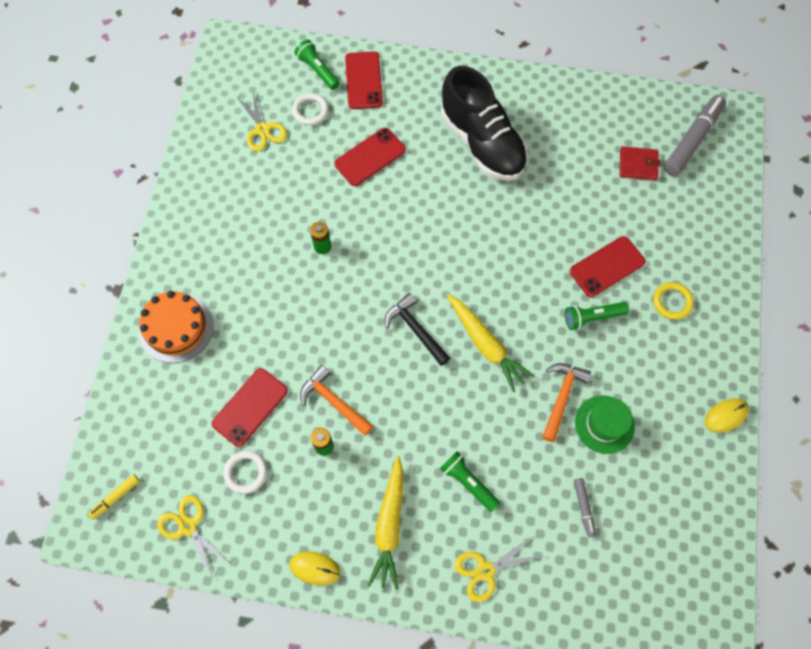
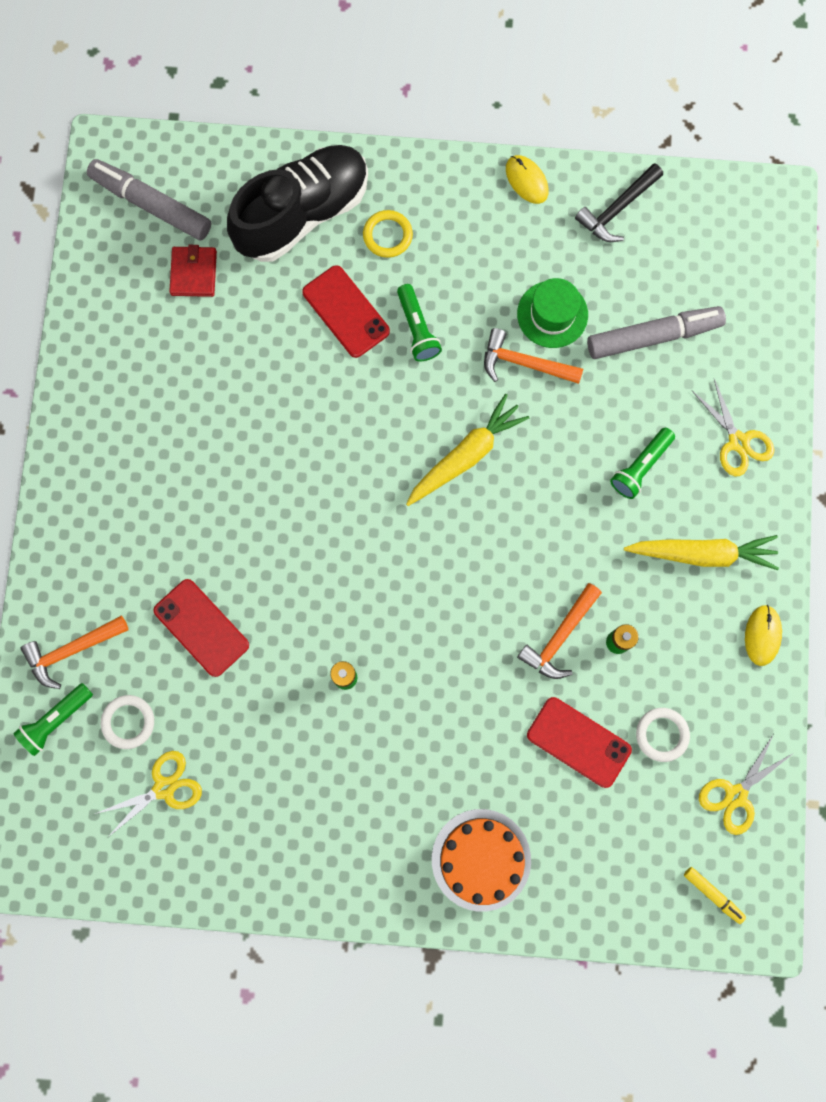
camera: 95 degrees left, 10 degrees up
(363, 80) = (72, 650): red phone -> orange hammer
(415, 329) = (454, 543): black hammer -> black hammer (617, 209)
(482, 142) = (169, 476): black shoe -> black shoe (303, 214)
(583, 508) = (653, 336): grey marker -> grey marker, size x2.08

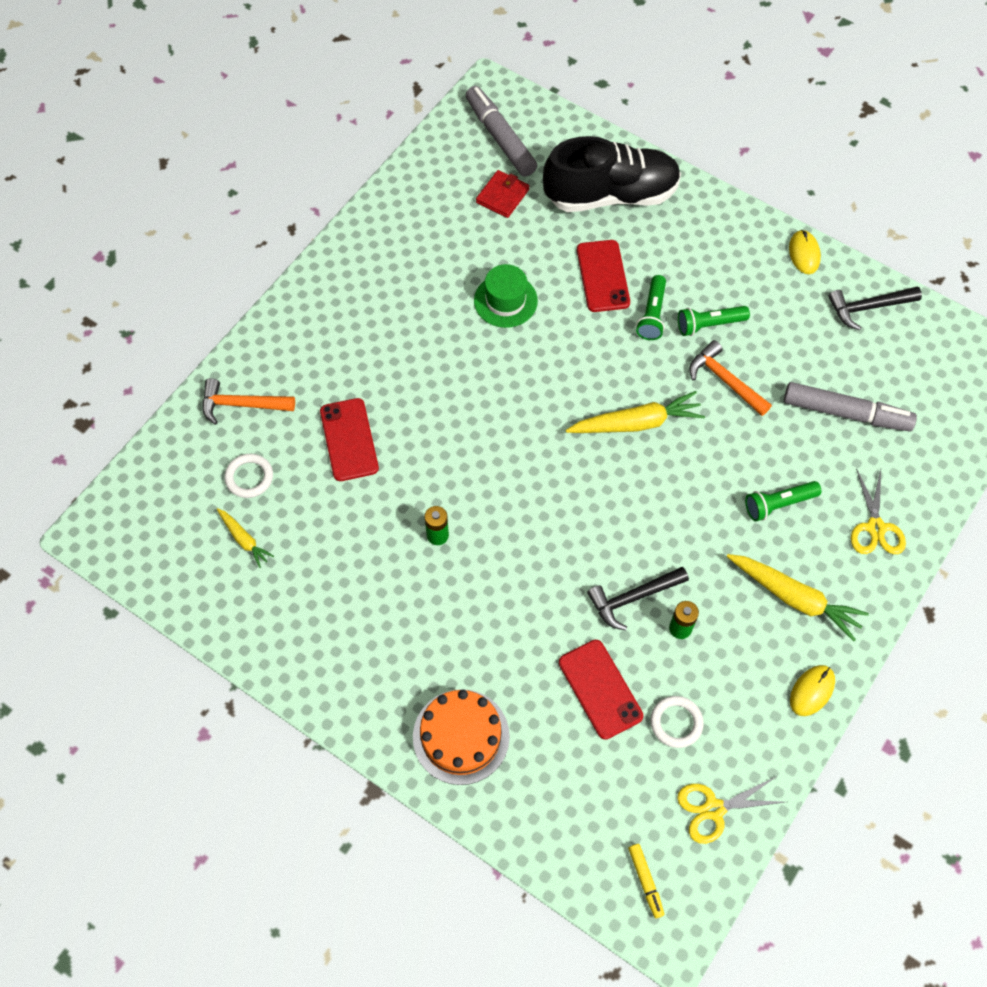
camera: 30 degrees right, 15 degrees down
(56, 720) = (197, 447): green flashlight -> green flashlight (709, 325)
(164, 788) = (244, 539): yellow scissors -> yellow carrot
(387, 235) = (668, 240): yellow ring -> none
(552, 314) = (769, 356): green hat -> green hat (505, 301)
(560, 636) = (633, 598): orange hammer -> black hammer

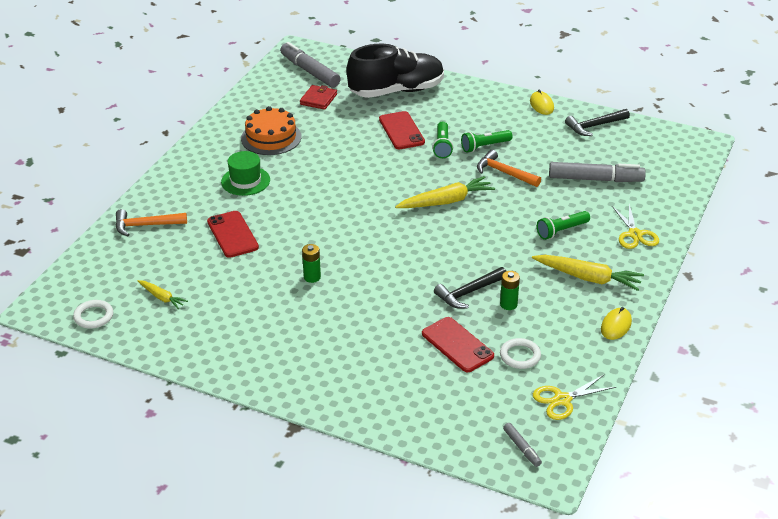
camera: 10 degrees left, 25 degrees down
(249, 477) = (159, 263): white ring -> white ring (93, 316)
(461, 736) = (356, 385): orange cake -> orange cake (271, 137)
(505, 301) = (333, 150): green hat -> green hat (245, 181)
(645, 881) = (521, 448): yellow marker -> grey marker

